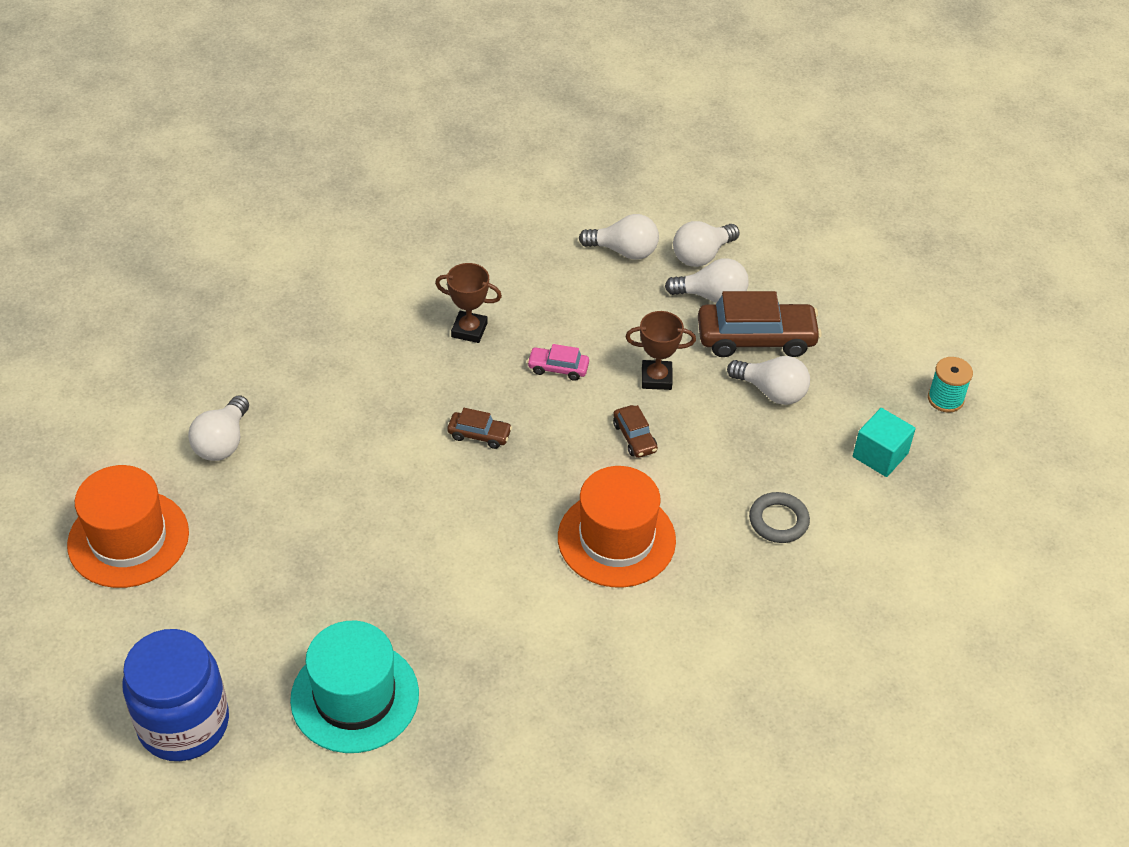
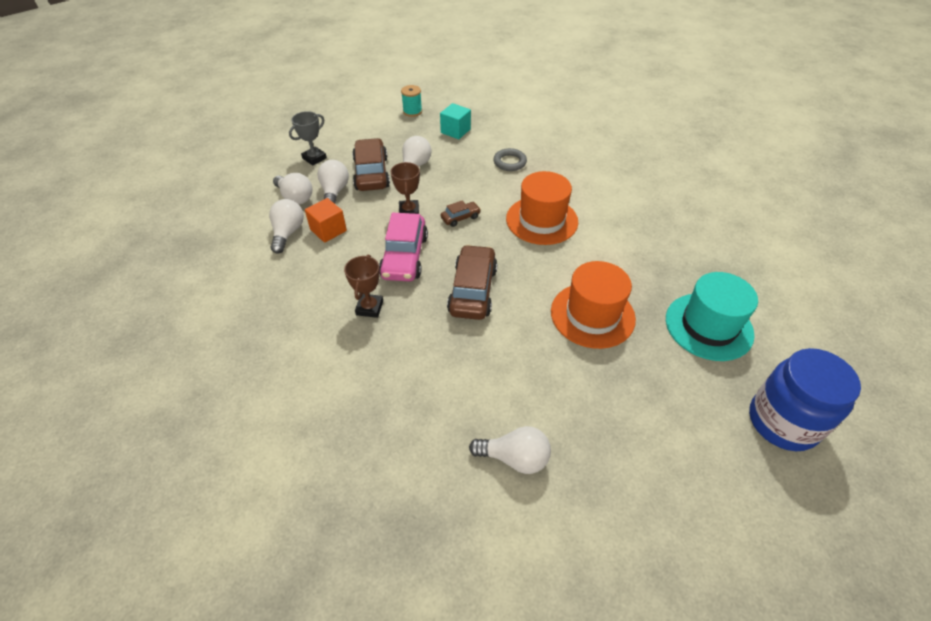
camera: 95 degrees left, 0 degrees up
(128, 539) = (640, 510): orange hat -> orange hat (592, 315)
(479, 435) = (472, 290): brown car -> brown car, size x2.03
(558, 368) = (405, 256): pink car -> pink car, size x2.03
(624, 291) = (328, 230): none -> orange cube
(800, 273) = (314, 158): none -> grey trophy

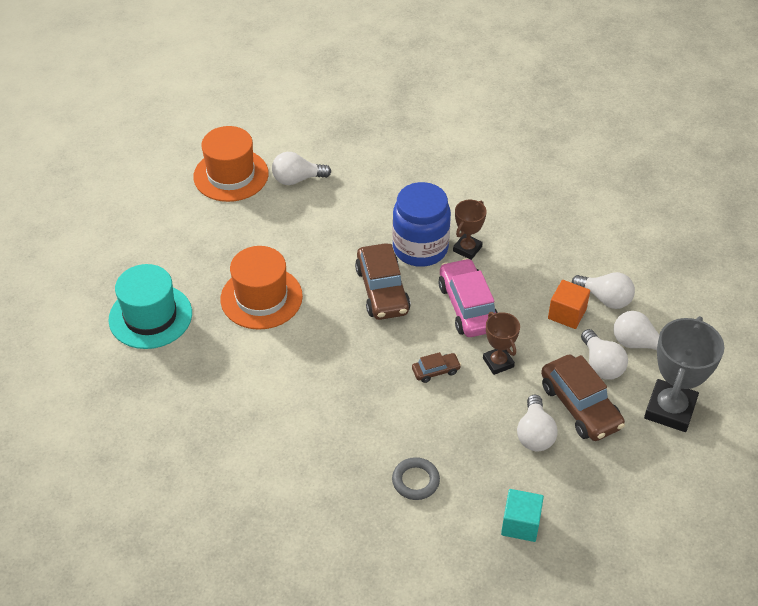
camera: 160 degrees right, 0 degrees up
(288, 233) = (605, 299): white light bulb -> white light bulb turned 45 degrees counterclockwise
(314, 158) = (670, 409): grey trophy -> grey trophy, size x1.77
(369, 308) = (467, 249): brown trophy -> brown trophy turned 45 degrees clockwise
(412, 111) = (610, 550): turquoise spool -> none
(460, 218) = (436, 371): brown car -> brown car turned 150 degrees counterclockwise
(541, 220) = (342, 394): orange hat -> orange hat (231, 175)
(782, 422) = (96, 252): blue jar -> blue jar (420, 248)

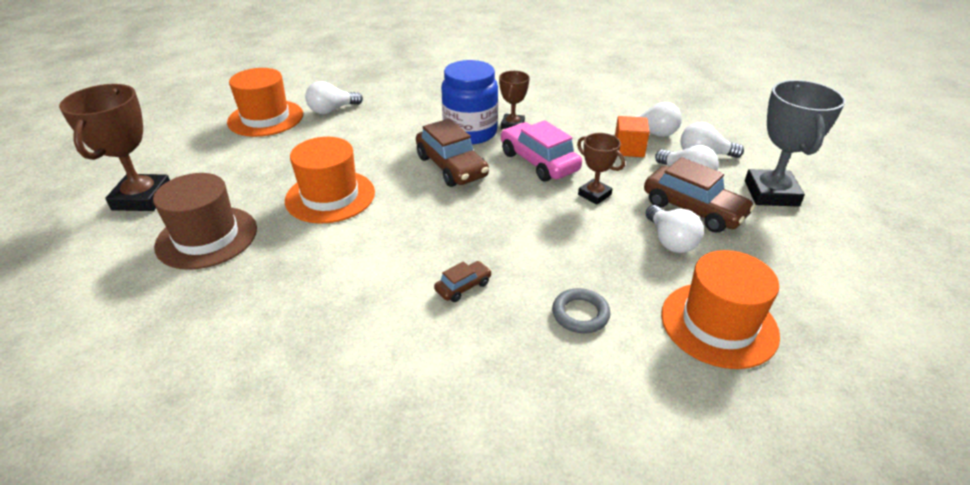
camera: 20 degrees left, 10 degrees down
(106, 256) = (142, 198): none -> brown trophy
(150, 316) = (207, 237): turquoise hat -> brown hat
(436, 371) = (540, 214): brown car -> brown car (463, 287)
(520, 524) = (718, 324): turquoise cube -> orange hat

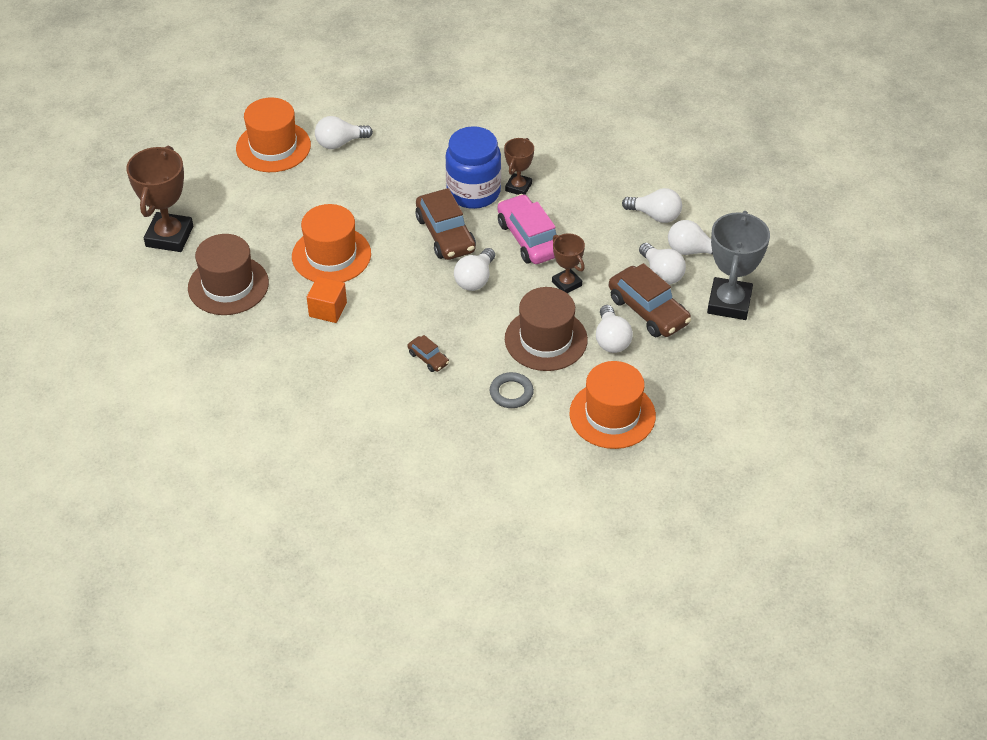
camera: 10 degrees right, 10 degrees up
(463, 287) = (428, 358): brown car -> brown car turned 75 degrees clockwise
(495, 201) = (475, 279): none -> white light bulb
(596, 249) = (546, 339): none -> brown hat
(628, 149) = (622, 233): orange cube -> orange cube (328, 309)

